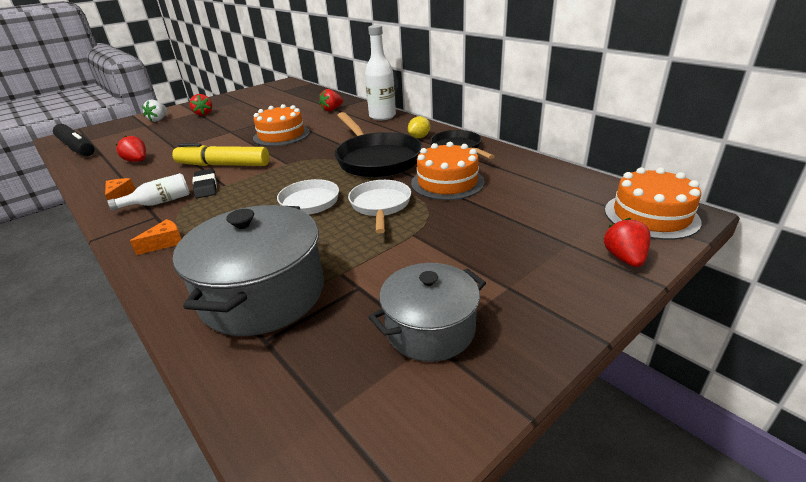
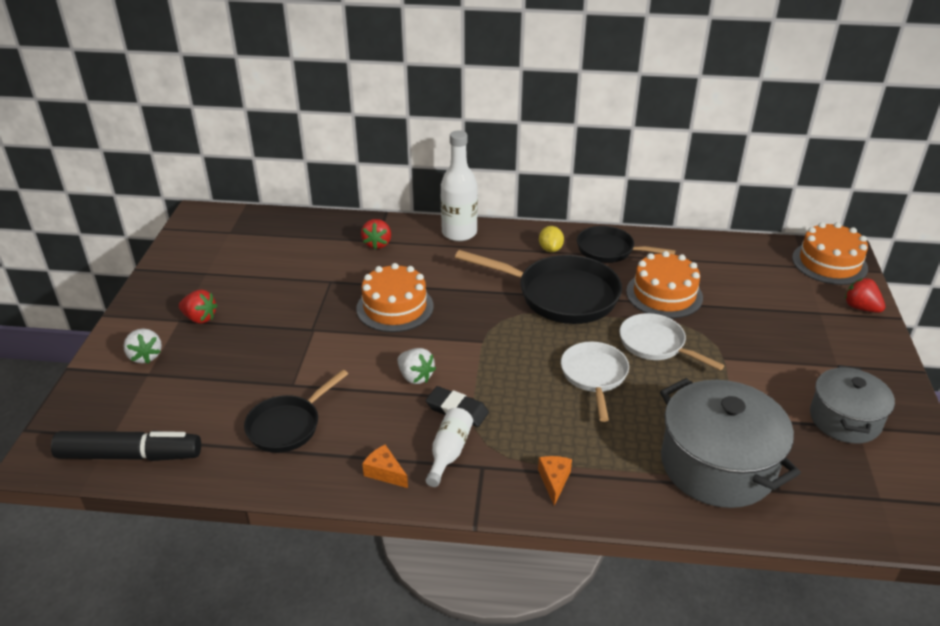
camera: 45 degrees left, 5 degrees up
(137, 161) = (288, 425): red strawberry -> black pan
(223, 165) = (415, 377): yellow marker -> white strawberry

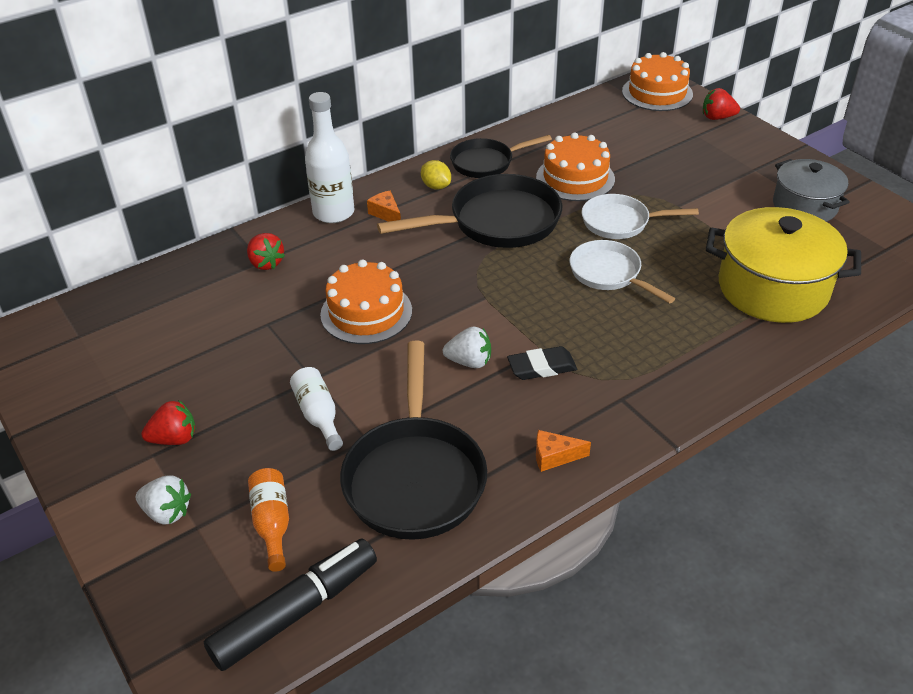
camera: 40 degrees left, 5 degrees up
(183, 398) = (272, 523): none -> orange bottle
(288, 425) = (415, 477): black pan -> black pan, size x1.64
(449, 452) = (582, 405): white bottle -> white bottle (318, 415)
(554, 481) = (686, 374): orange cheese -> orange cheese (386, 214)
(717, 465) = (772, 288): grey pot -> yellow pot

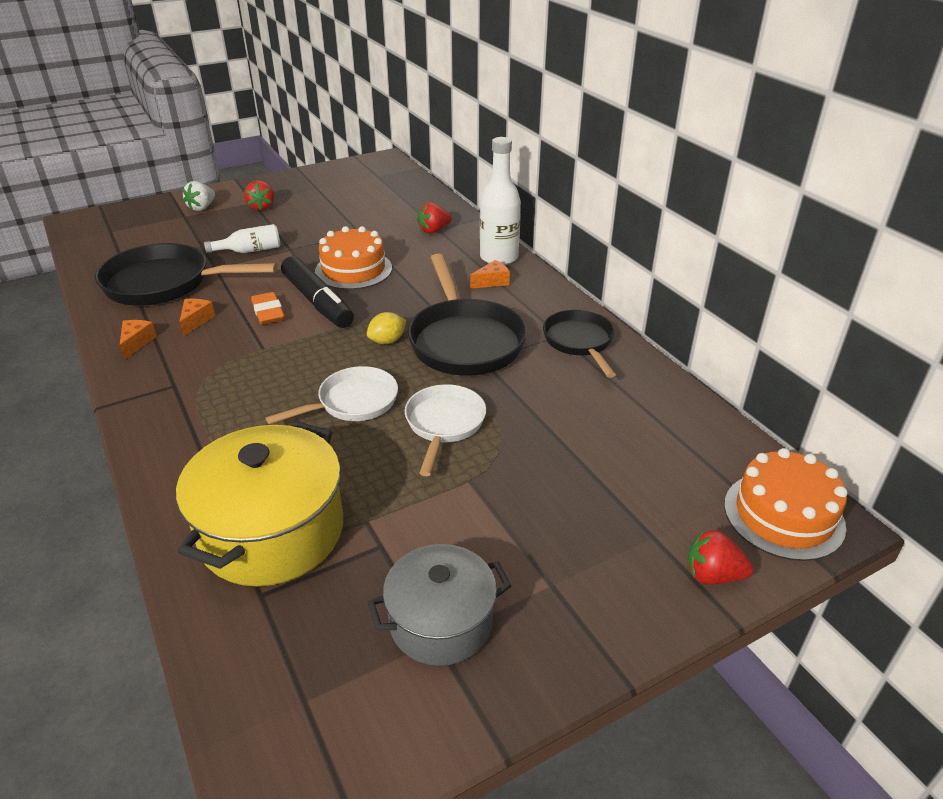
camera: 95 degrees right, 5 degrees down
(272, 523) = (166, 237): orange bottle -> none
(296, 612) = (95, 244): black marker -> black marker (317, 302)
(436, 186) = (535, 309): yellow lemon -> yellow lemon (387, 341)
(469, 362) = (268, 312): white strawberry -> orange eraser
(498, 418) = (196, 321): none -> orange cheese
(541, 367) = (240, 347): black eraser -> none
(575, 178) = (542, 402): orange cake -> none
(717, 117) = (712, 575): red strawberry -> red strawberry turned 90 degrees counterclockwise

